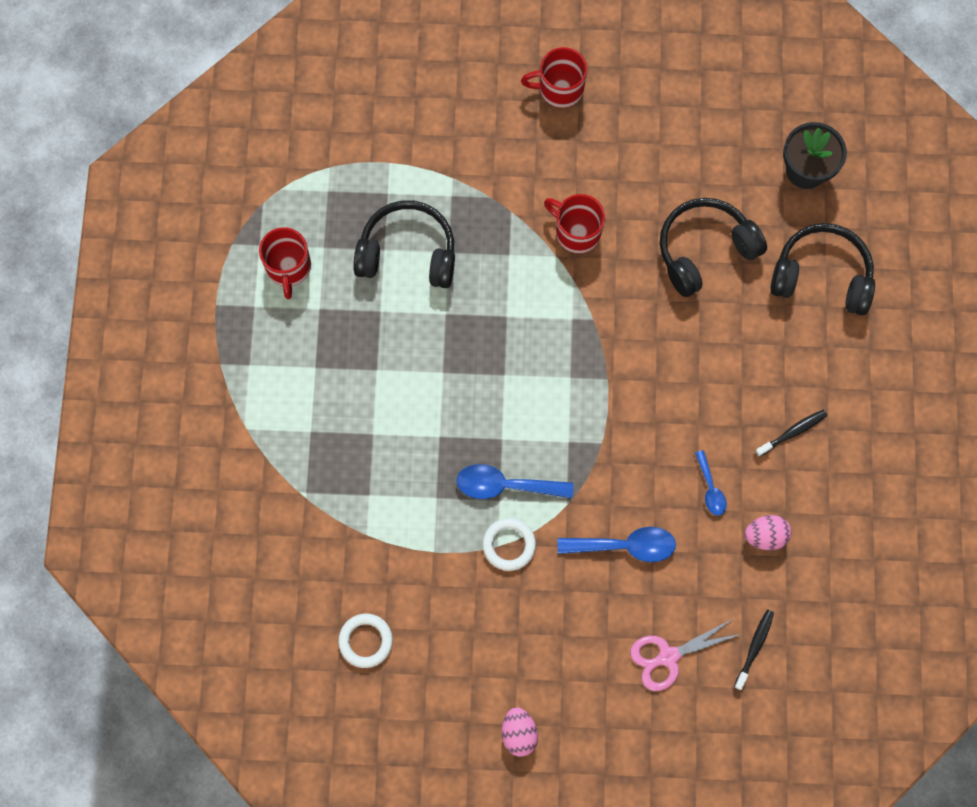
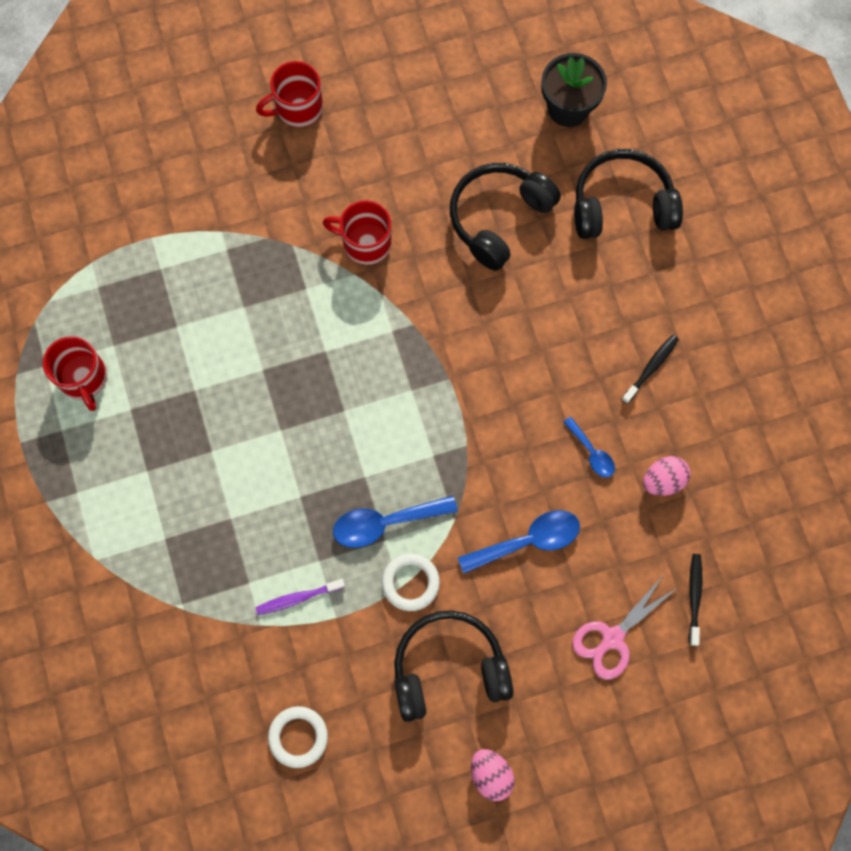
camera: 20 degrees left, 0 degrees up
(406, 523) = (298, 598): none -> purple toothbrush
(408, 252) = (202, 321): black headphones -> black headphones (448, 668)

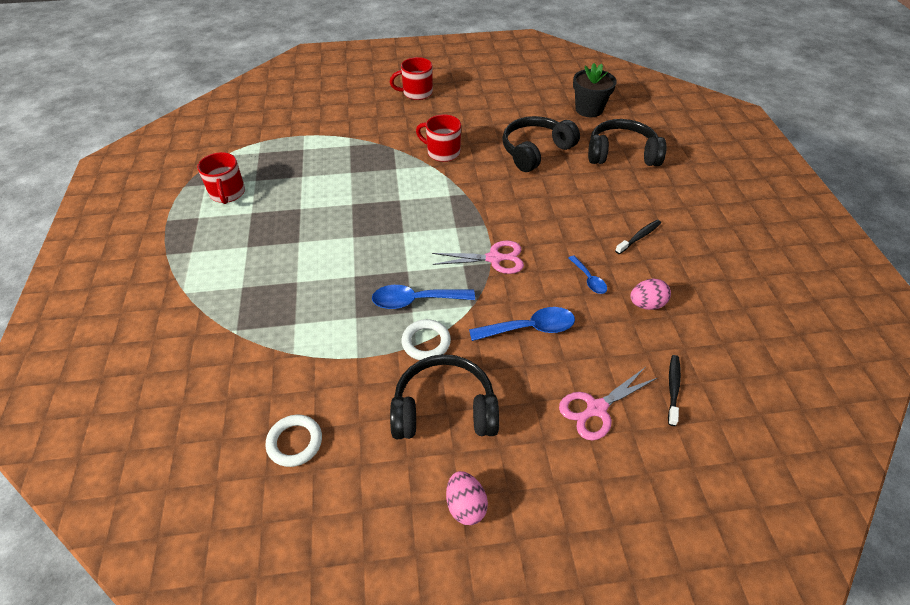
camera: 10 degrees right, 25 degrees down
(298, 598) = (330, 339): purple toothbrush -> none
(470, 437) = (494, 258): none -> pink scissors

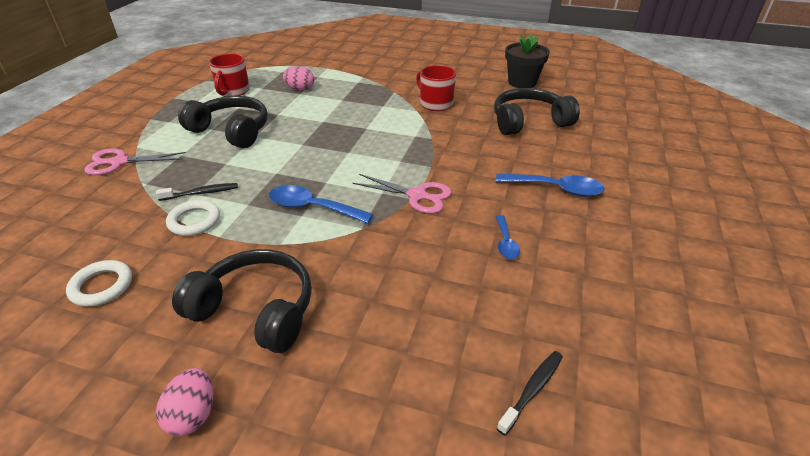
camera: 25 degrees right, 10 degrees down
(416, 93) = (447, 59): red mug -> none
(426, 342) = (291, 245): white ring -> white ring (194, 221)
(529, 328) = (404, 267): blue spoon -> blue spoon (555, 189)
(589, 109) = (611, 102): black flower pot -> black flower pot (522, 82)
(596, 408) = (418, 374): pink scissors -> pink scissors (119, 162)
(621, 154) = (624, 144): black headphones -> black headphones (231, 131)
(639, 237) = (594, 221): black toothbrush -> black toothbrush (201, 193)
(646, 304) = (559, 288): pink egg -> pink egg (300, 89)

